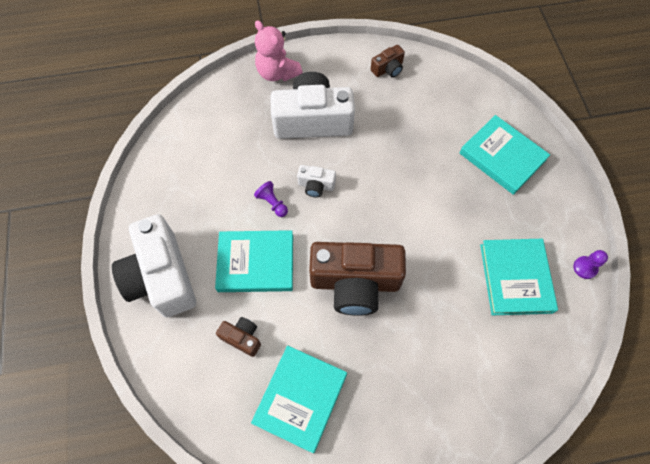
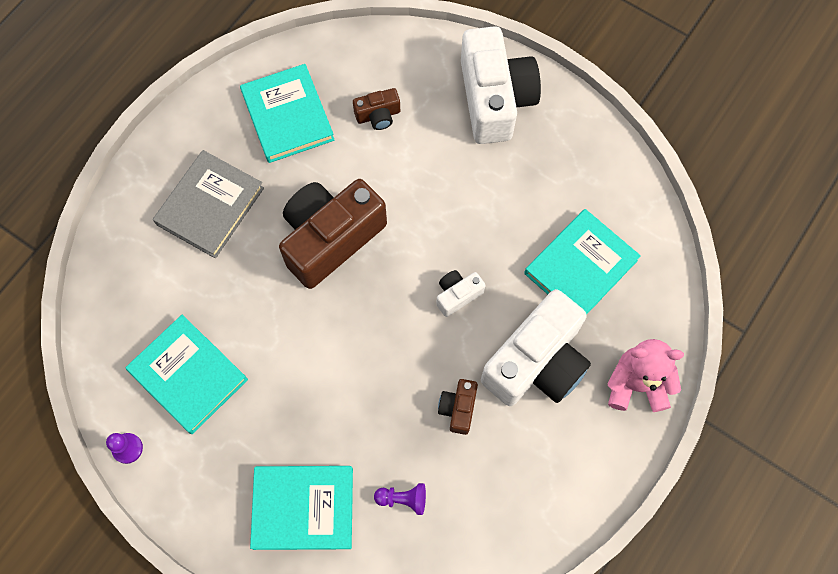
camera: 135 degrees right, 5 degrees up
(162, 277) = (495, 99): white camera -> white camera turned 60 degrees clockwise
(256, 263) = (432, 178): turquoise book -> turquoise book (580, 267)
(272, 203) = (478, 241): purple pawn -> purple pawn (403, 499)
(388, 69) = (528, 510): brown camera -> brown camera (458, 408)
(413, 379) = (210, 206): none -> grey book

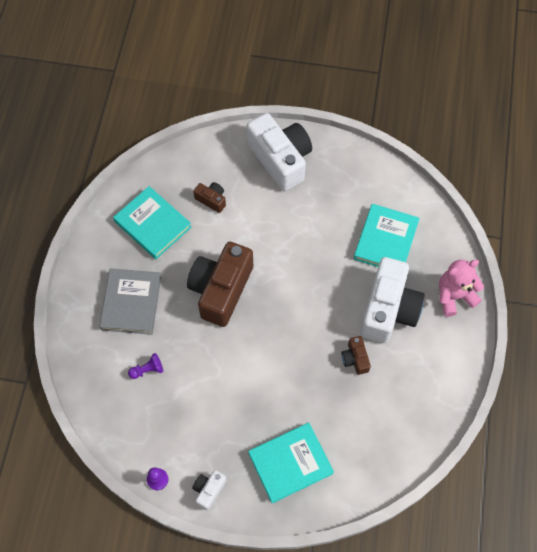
camera: 25 degrees left, 5 degrees down
(188, 375) = (173, 415): turquoise book -> none
(378, 115) = (211, 200): brown camera -> brown camera turned 105 degrees counterclockwise
(403, 499) = (349, 429): purple pawn -> purple pawn (147, 370)
(457, 295) = (319, 290): white camera -> white camera (209, 490)

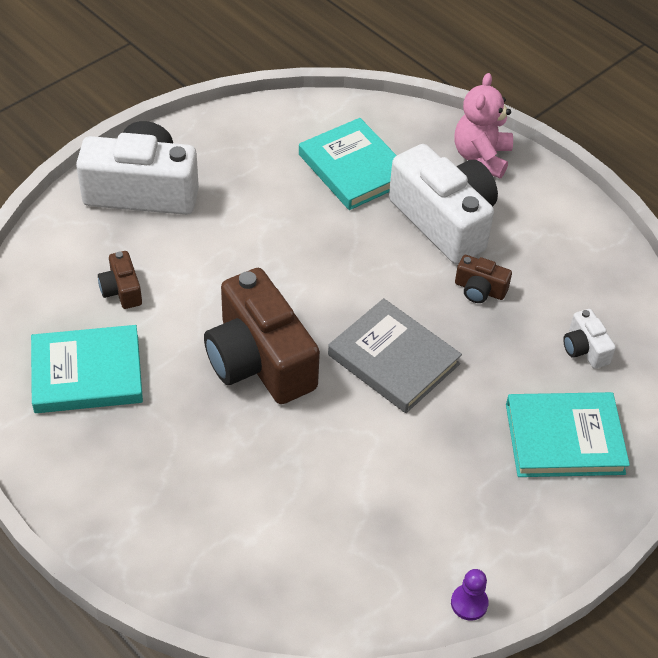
camera: 55 degrees left, 15 degrees down
(131, 303) = (178, 470): grey book -> grey book (393, 359)
(147, 370) = (297, 514): purple pawn -> none
(209, 490) = (532, 551): white camera -> white camera (584, 349)
(211, 200) = (121, 290): brown camera -> brown camera turned 90 degrees counterclockwise
(290, 463) = (564, 439): turquoise book -> turquoise book turned 75 degrees clockwise

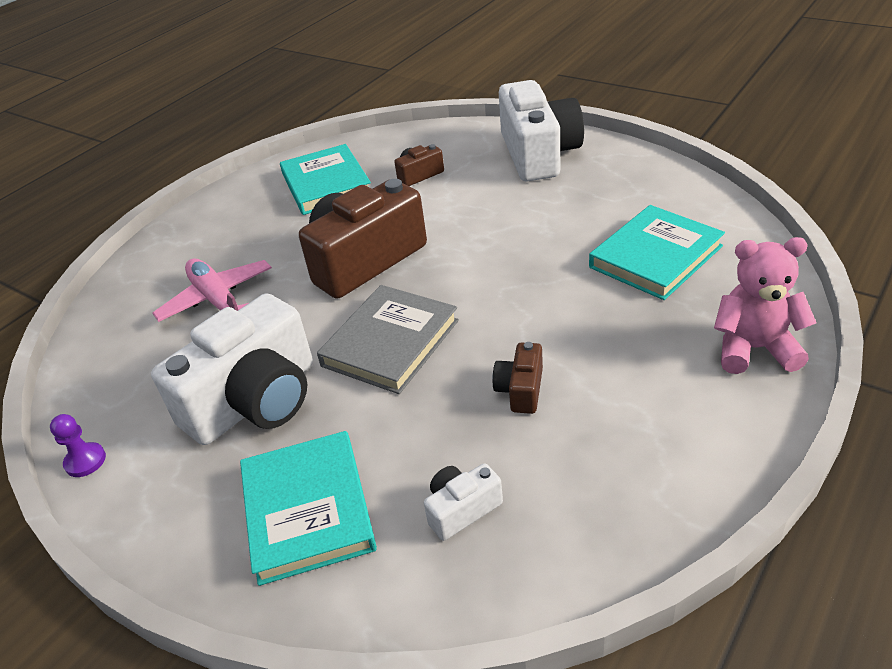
camera: 85 degrees right, 10 degrees down
(269, 491) = (218, 301): none -> pink plane
(444, 221) = (618, 339): white camera -> white camera (255, 400)

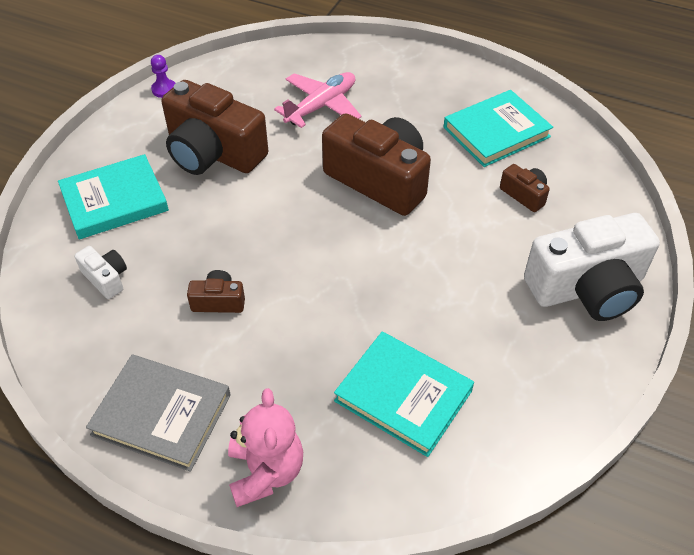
camera: 75 degrees right, 10 degrees up
(255, 400) = (213, 153): white camera -> brown camera
(390, 343) = (273, 214): grey book -> grey book (161, 415)

